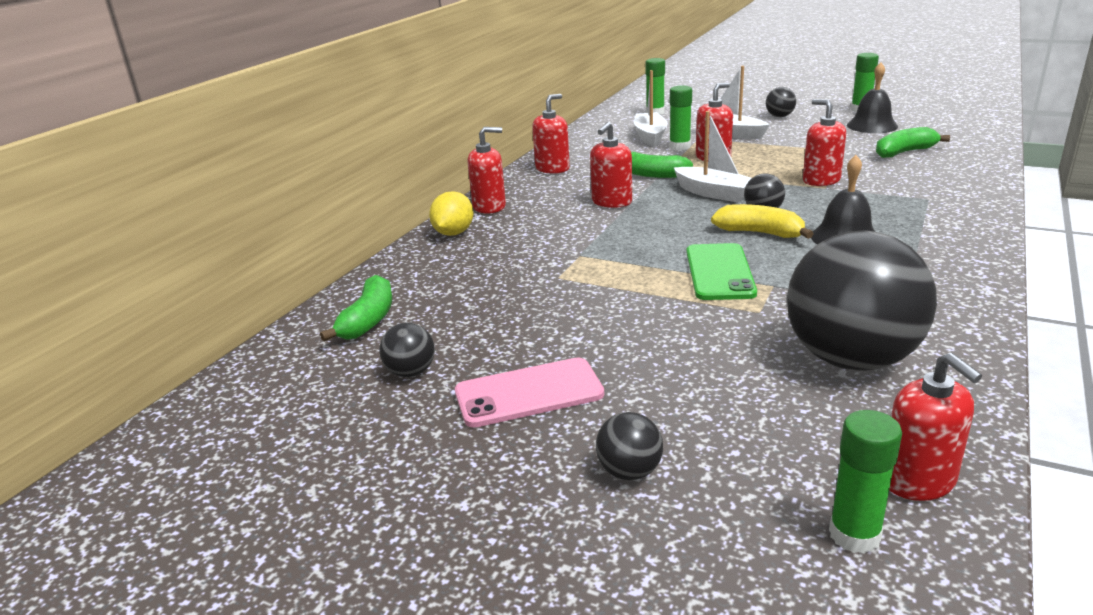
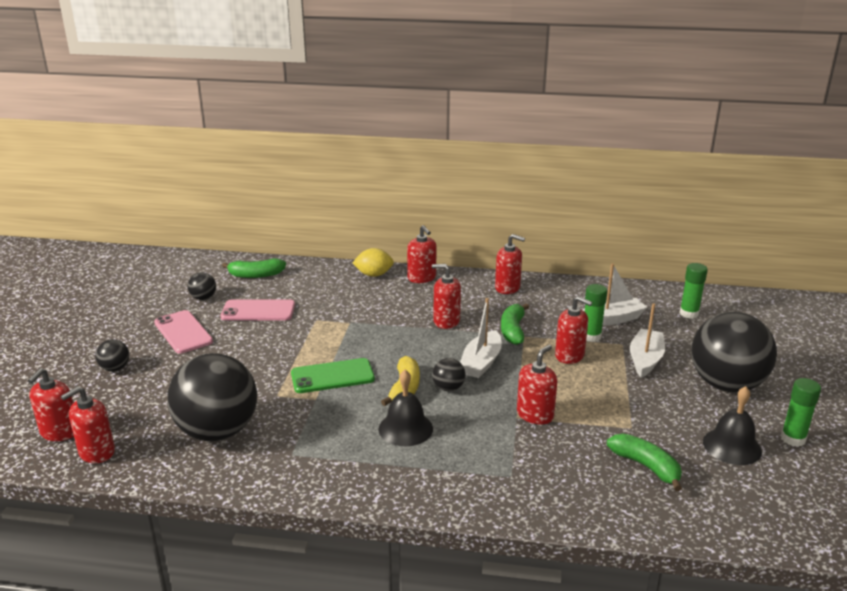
camera: 70 degrees right, 0 degrees up
(499, 320) = (258, 311): none -> pink phone
(779, 116) = (726, 384): black ball -> black ball, size x2.41
(854, 535) = (59, 432): green glue stick -> red soap dispenser

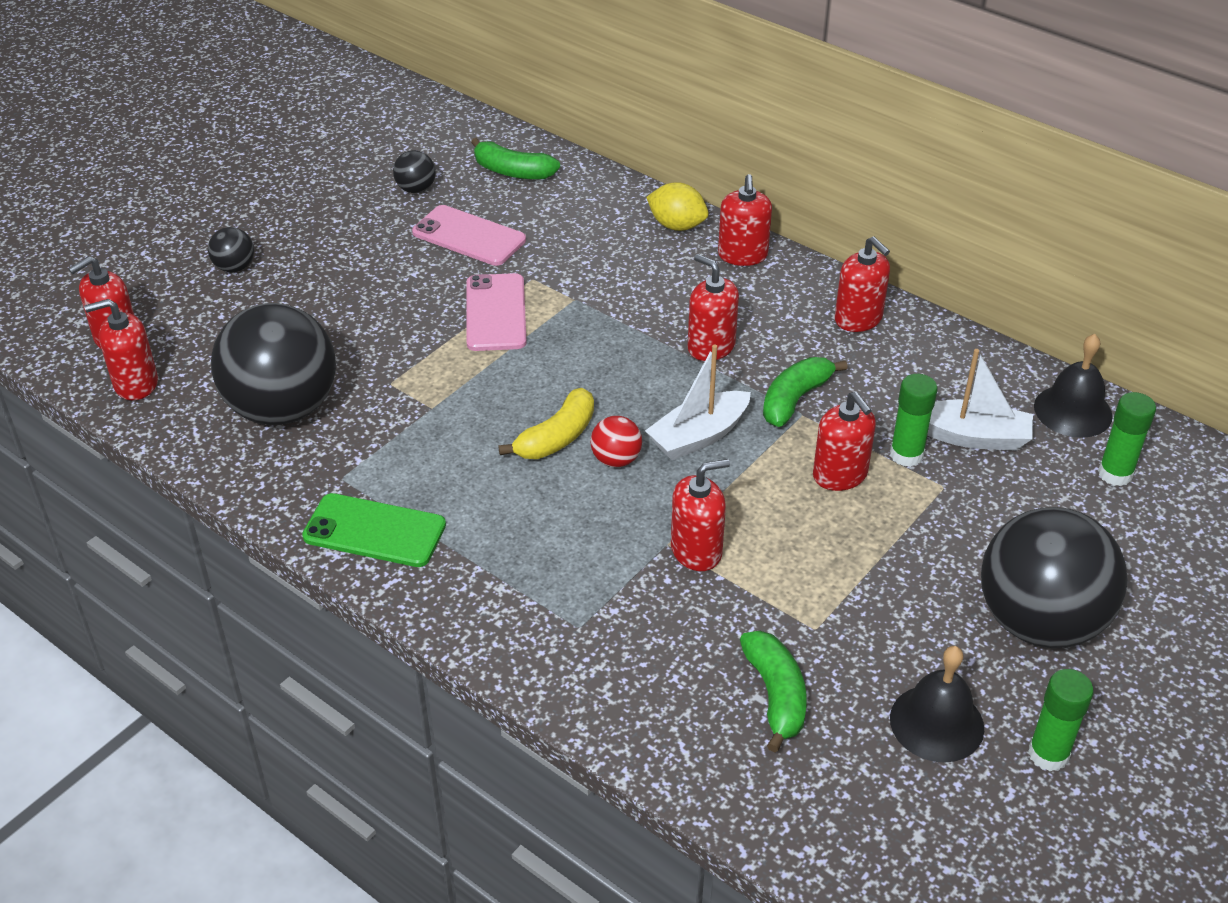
camera: 30 degrees right, 15 degrees up
(183, 332) = (351, 239): pink phone -> pink phone (496, 313)
(332, 376) = (480, 380): green phone -> green phone (374, 531)
(405, 428) = (506, 499): black bell -> black bell (1073, 411)
(448, 388) = (616, 459): black ball -> red ball
(645, 360) = (952, 528): white boat -> none

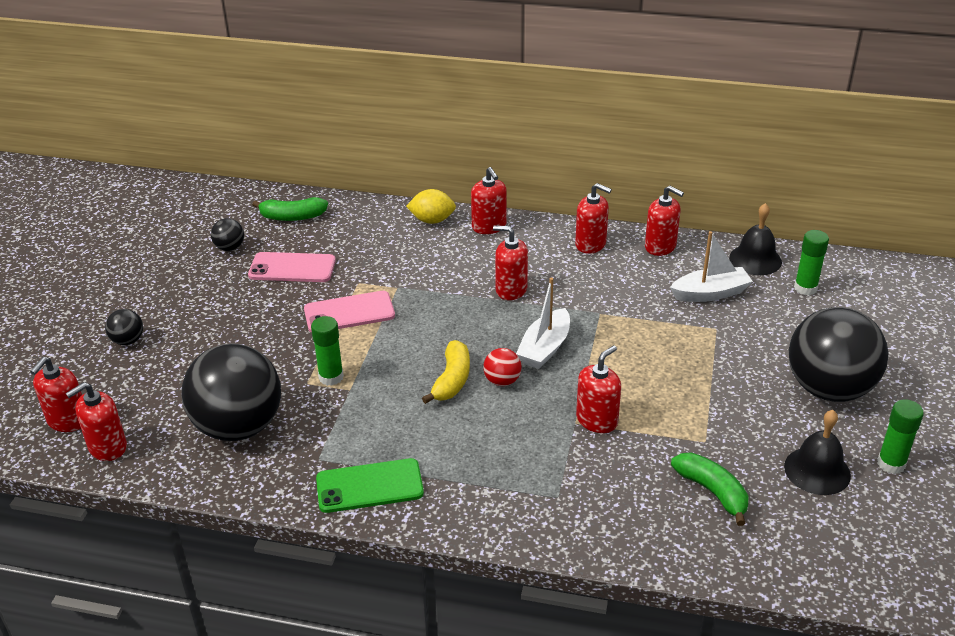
camera: 25 degrees left, 5 degrees down
(496, 313) = (349, 312): pink phone -> pink phone turned 75 degrees counterclockwise
(795, 399) = (588, 305): green banana -> none
(840, 475) = (650, 342): red soap dispenser -> red soap dispenser (660, 246)
(906, 455) = (680, 317): green glue stick -> green glue stick (331, 377)

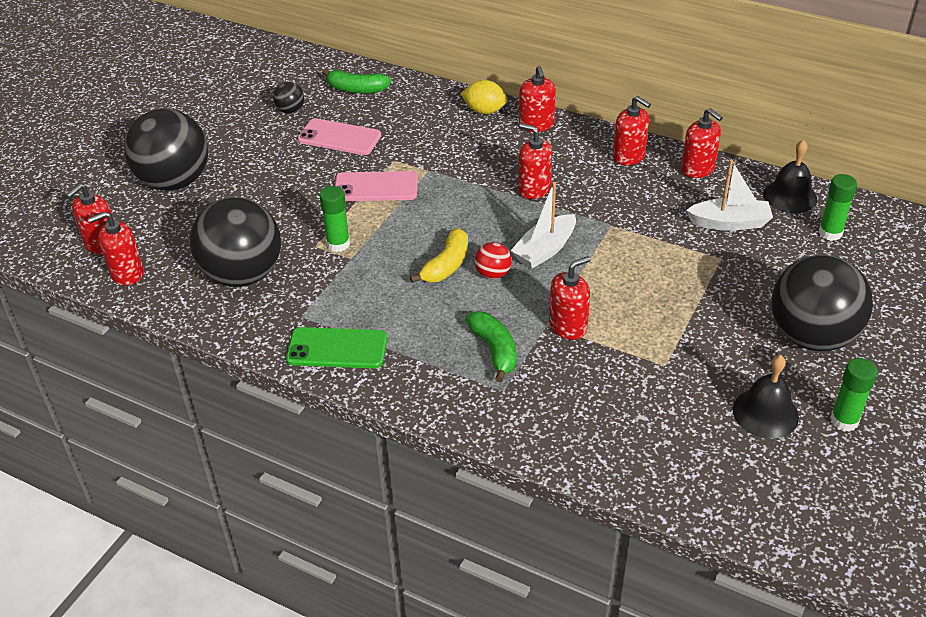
camera: 15 degrees right, 5 degrees up
(128, 340) = (174, 182): black ball -> black ball, size x2.41
(712, 492) = (652, 413): green banana -> green banana (494, 350)

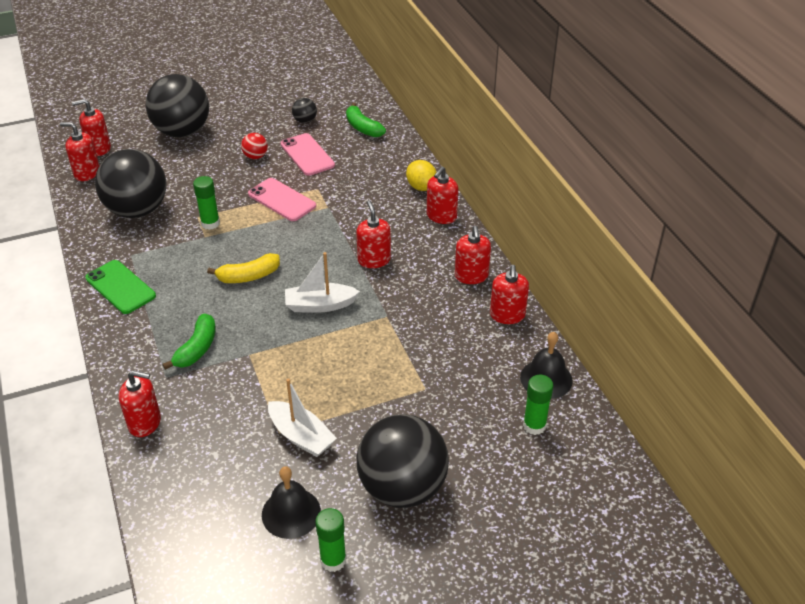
camera: 40 degrees right, 0 degrees up
(493, 274) = (266, 300): red ball -> red ball (255, 156)
(568, 326) = (259, 364): red soap dispenser -> red soap dispenser (145, 423)
(729, 223) = (470, 368): white boat -> white boat (301, 436)

